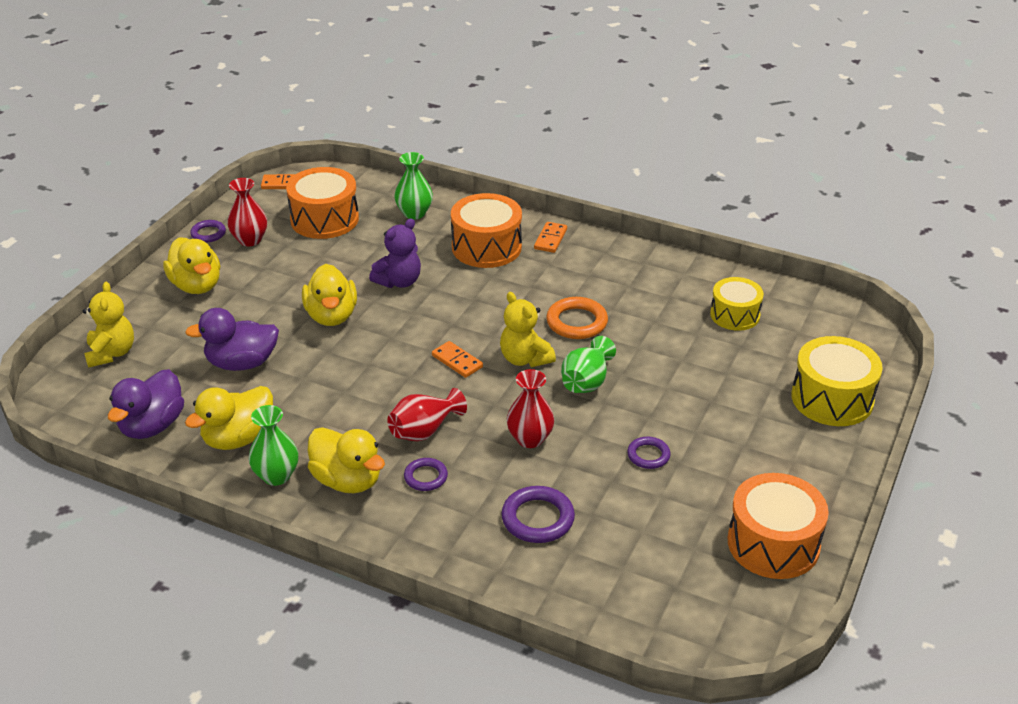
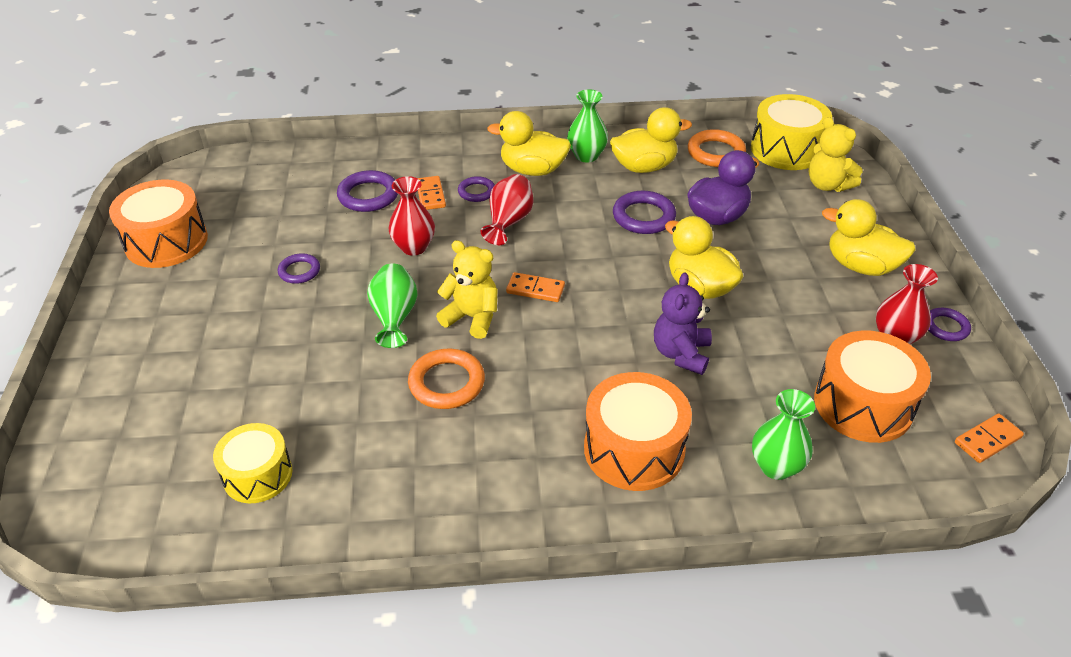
camera: 150 degrees right, 5 degrees up
(152, 426) = (715, 152): purple duck -> orange ring
(238, 438) = (644, 167): yellow duck -> yellow duck turned 60 degrees clockwise
(302, 388) = (643, 217): none -> purple ring
(550, 239) = (566, 502): orange domino -> orange domino (431, 195)
(832, 398) = (117, 399): yellow drum -> yellow drum (786, 149)

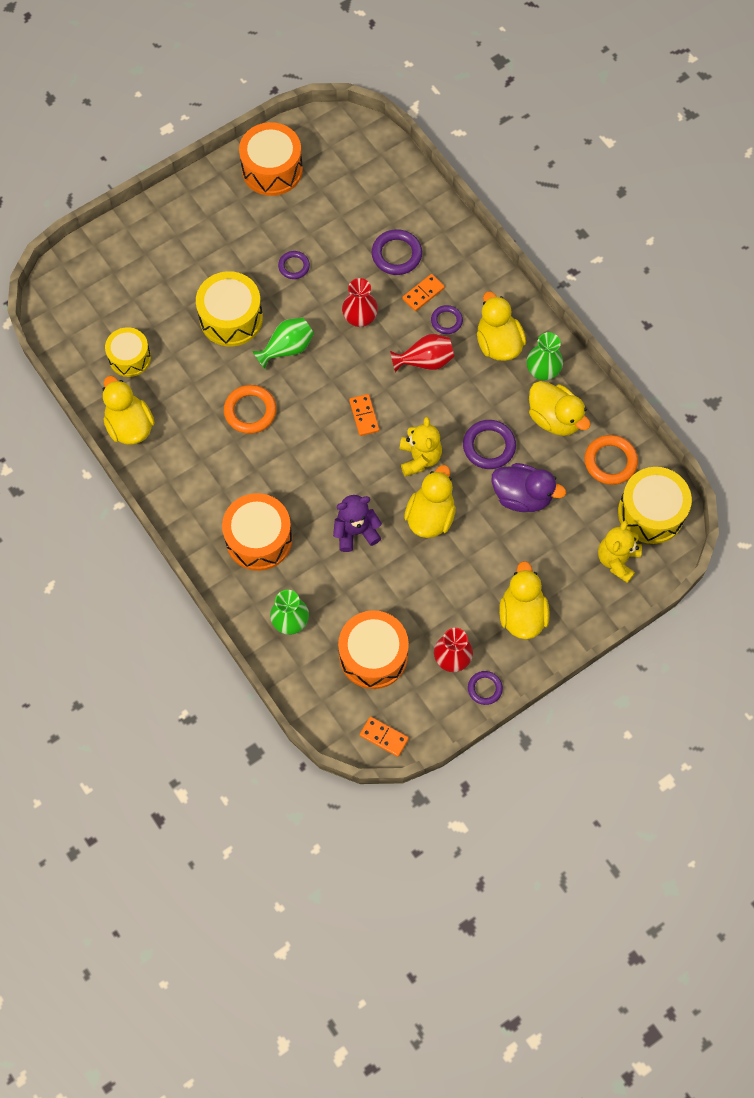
camera: 60 degrees right, 25 degrees up
(307, 349) = (231, 318): none -> yellow drum
(358, 521) = (130, 426): none -> yellow duck
(472, 317) = (314, 393): yellow teddy bear -> yellow teddy bear (419, 458)

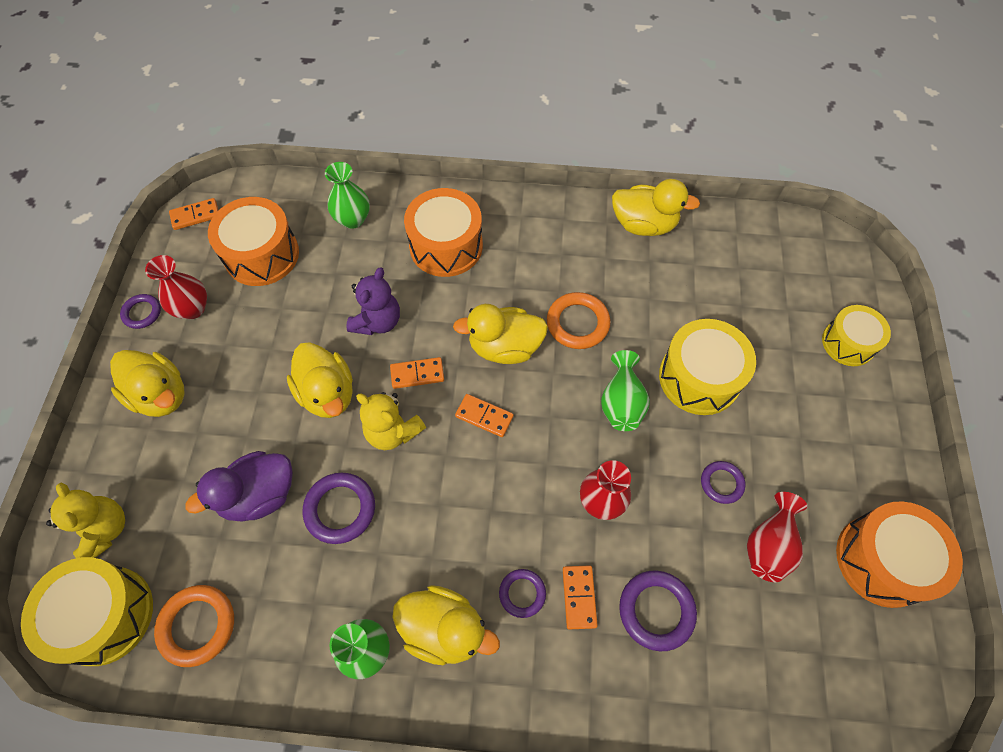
camera: 130 degrees right, 5 degrees down
(130, 358) = (718, 267): yellow drum -> yellow drum (848, 343)
(370, 476) = (417, 374): none -> orange domino
(425, 361) = (493, 527): red vase -> red vase (769, 545)
(554, 418) = (302, 609): yellow duck -> yellow duck (504, 347)

